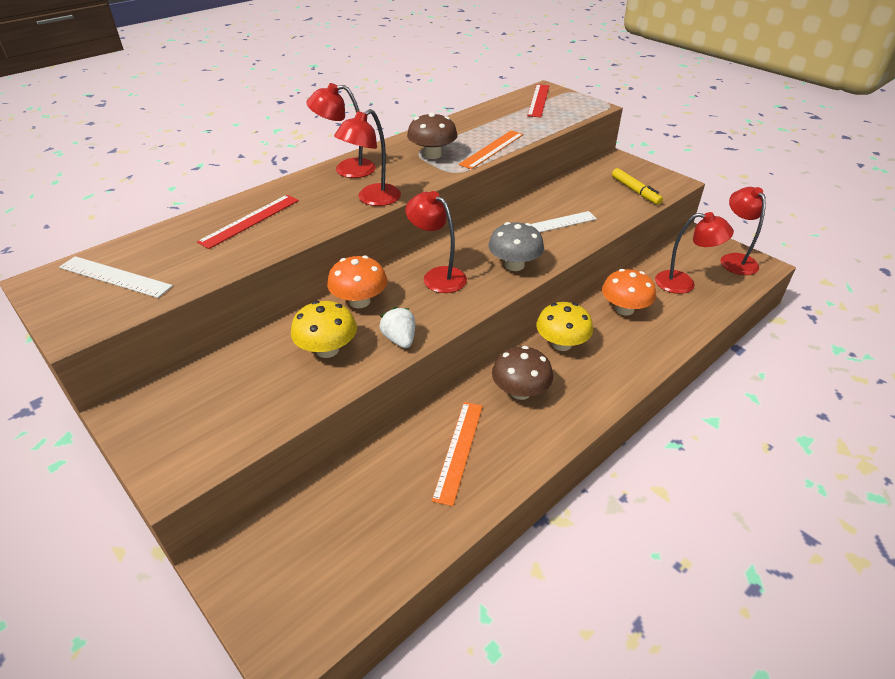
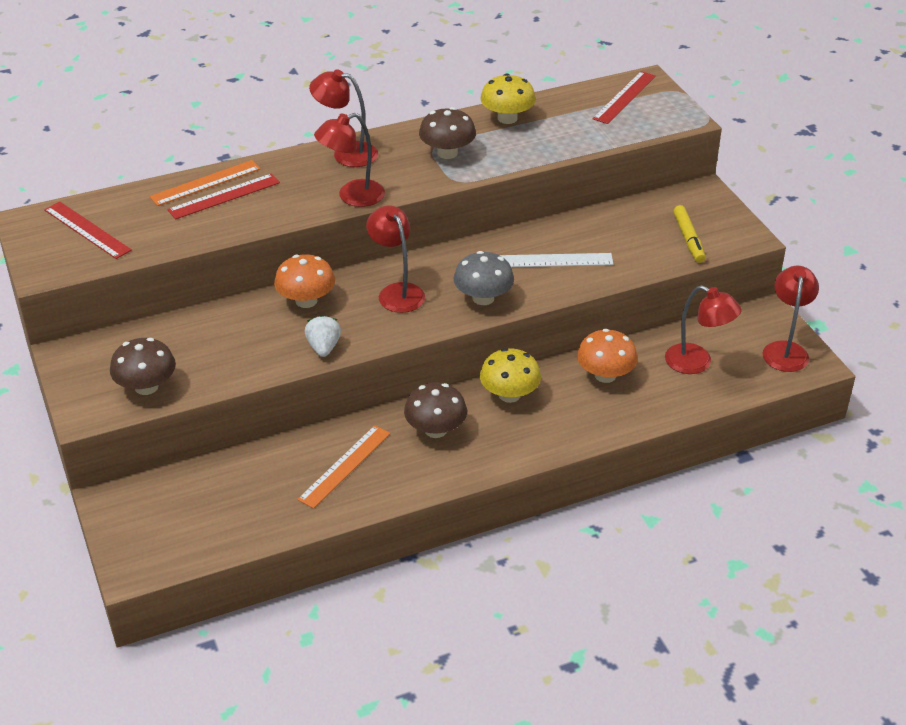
camera: 20 degrees right, 0 degrees up
(115, 277) = (87, 230): white ruler -> red ruler
(233, 426) = (146, 387): none -> brown mushroom
(327, 349) = (253, 341): yellow mushroom -> yellow mushroom (507, 118)
(492, 149) = (517, 159): orange ruler -> orange ruler (205, 183)

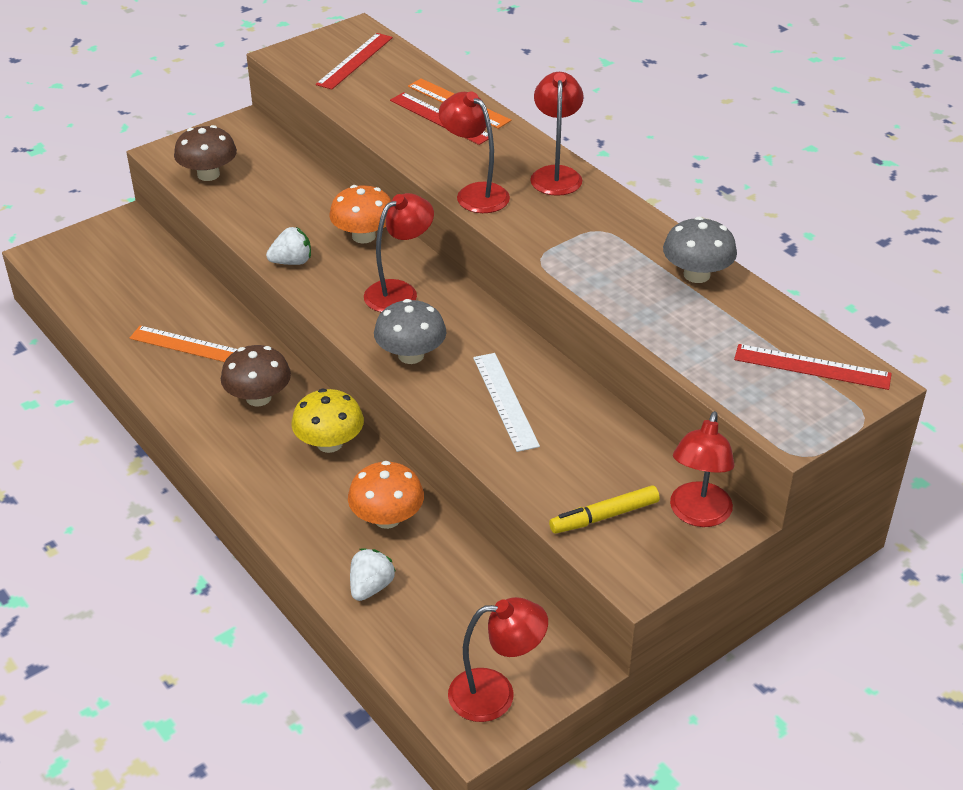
camera: 75 degrees right, 0 degrees up
(447, 153) = (594, 242): brown mushroom -> none
(507, 118) = (696, 275): yellow mushroom -> grey mushroom
(675, 394) = (371, 587): none -> white strawberry
(697, 363) = (437, 602): red lamp -> red lamp (697, 515)

